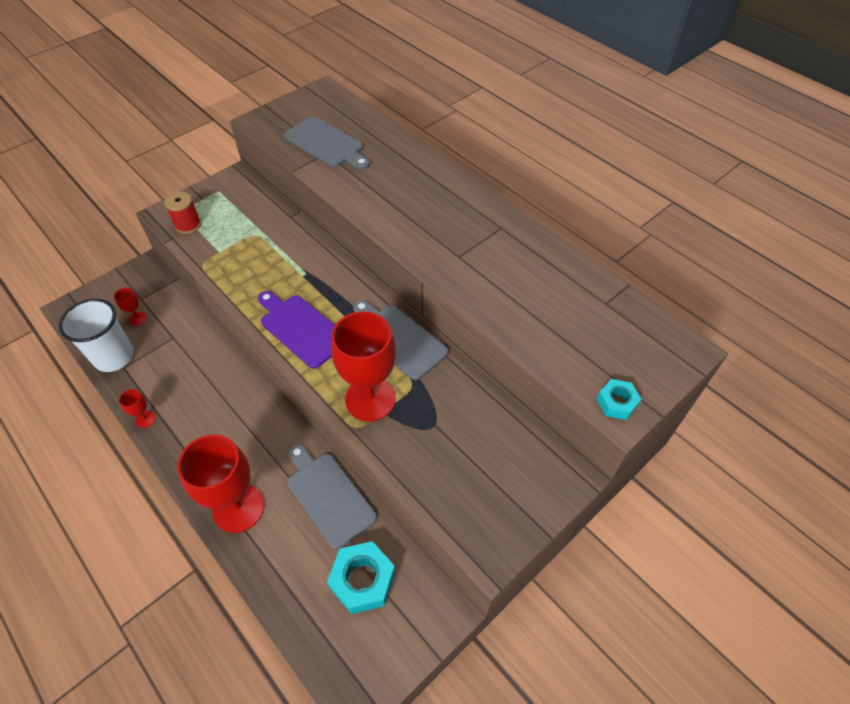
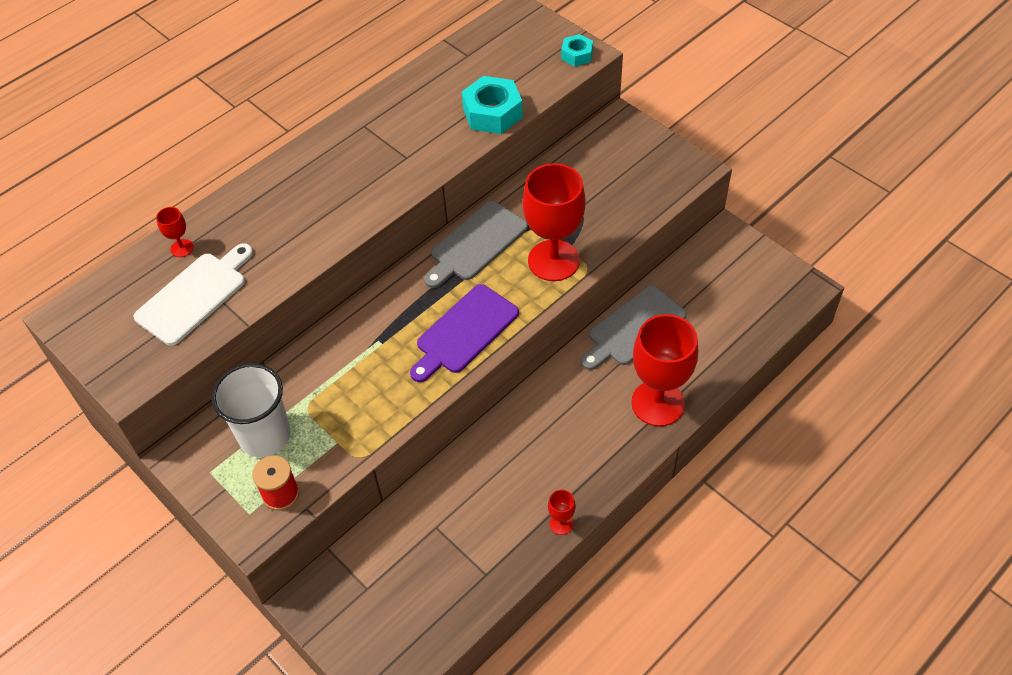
camera: 90 degrees left, 0 degrees up
(114, 357) = (470, 591): white cup -> white cup (265, 435)
(138, 318) = (403, 581): red goblet -> red goblet (182, 248)
(326, 144) = (195, 295): grey cutting board -> white cutting board
(363, 580) = (711, 292): turquoise nut -> turquoise nut (492, 113)

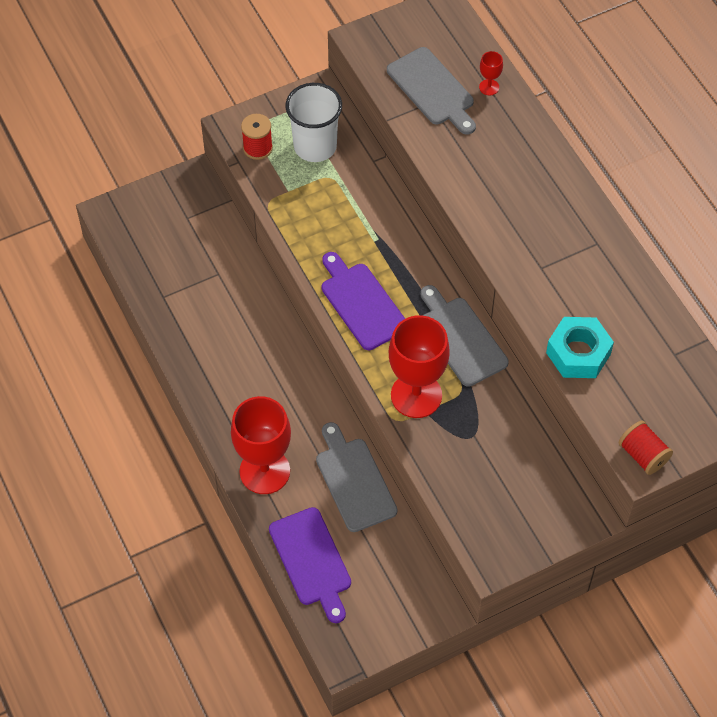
camera: 105 degrees right, 5 degrees up
(195, 295) = (432, 89): white cutting board -> grey cutting board
(561, 524) = (182, 360): red goblet -> none
(577, 55) = (643, 455): turquoise nut -> red spool
(730, 337) = (312, 561): none -> purple cutting board

